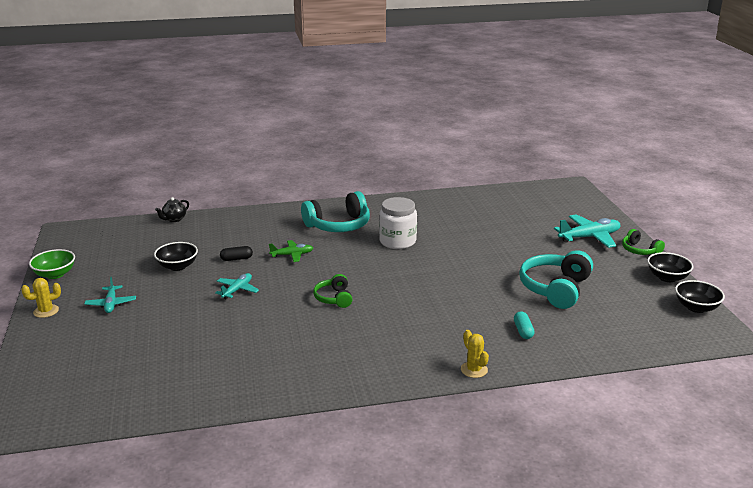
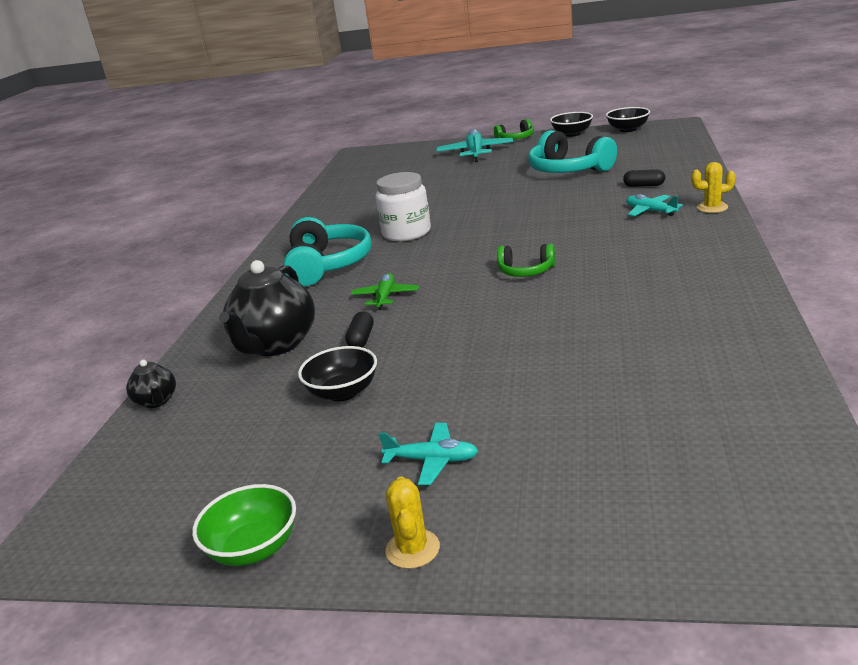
camera: 65 degrees left, 0 degrees up
(231, 235) = (275, 345): none -> black teapot
(237, 290) = (461, 337): turquoise plane -> turquoise plane (650, 211)
(523, 331) = (644, 185): turquoise capsule -> black capsule

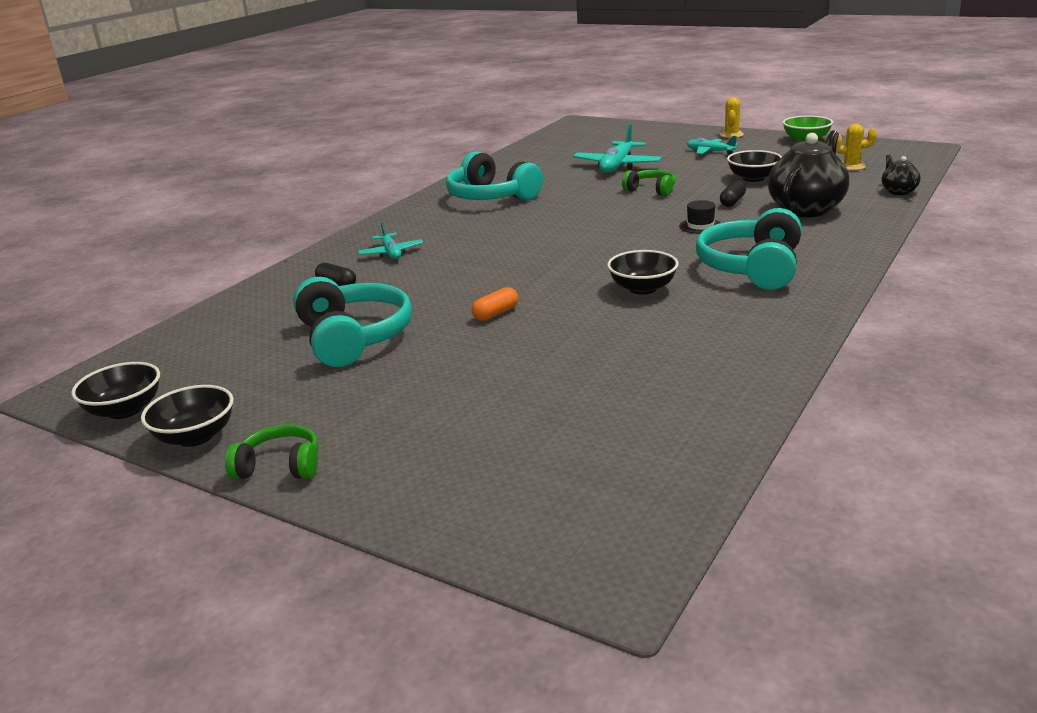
camera: 160 degrees left, 0 degrees up
(385, 297) = (700, 226): green plane -> black hat
(406, 233) = (642, 288): white jar -> black bowl
(475, 153) = (398, 443): turquoise plane -> turquoise plane (617, 166)
(496, 198) = (496, 313): none -> orange capsule
(526, 271) = (567, 223): green headphones -> green headphones (651, 190)
(665, 286) = (491, 197): none -> turquoise headphones
(712, 208) = (344, 244): yellow cactus -> yellow cactus (851, 166)

